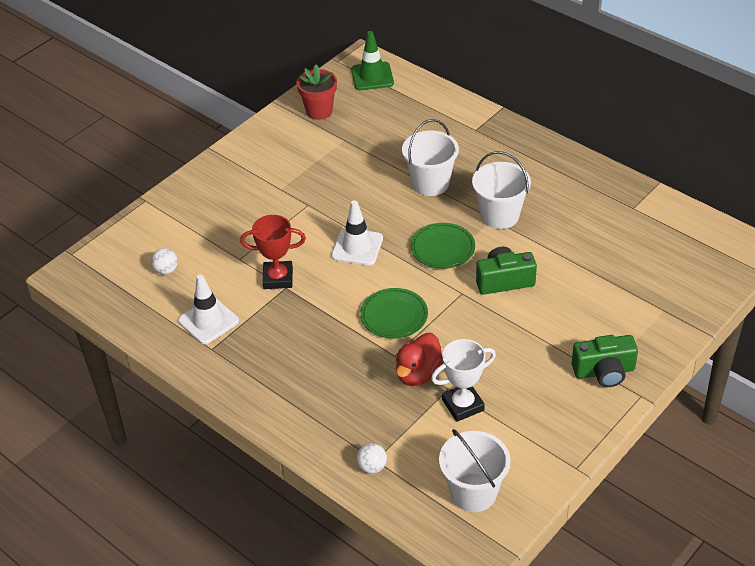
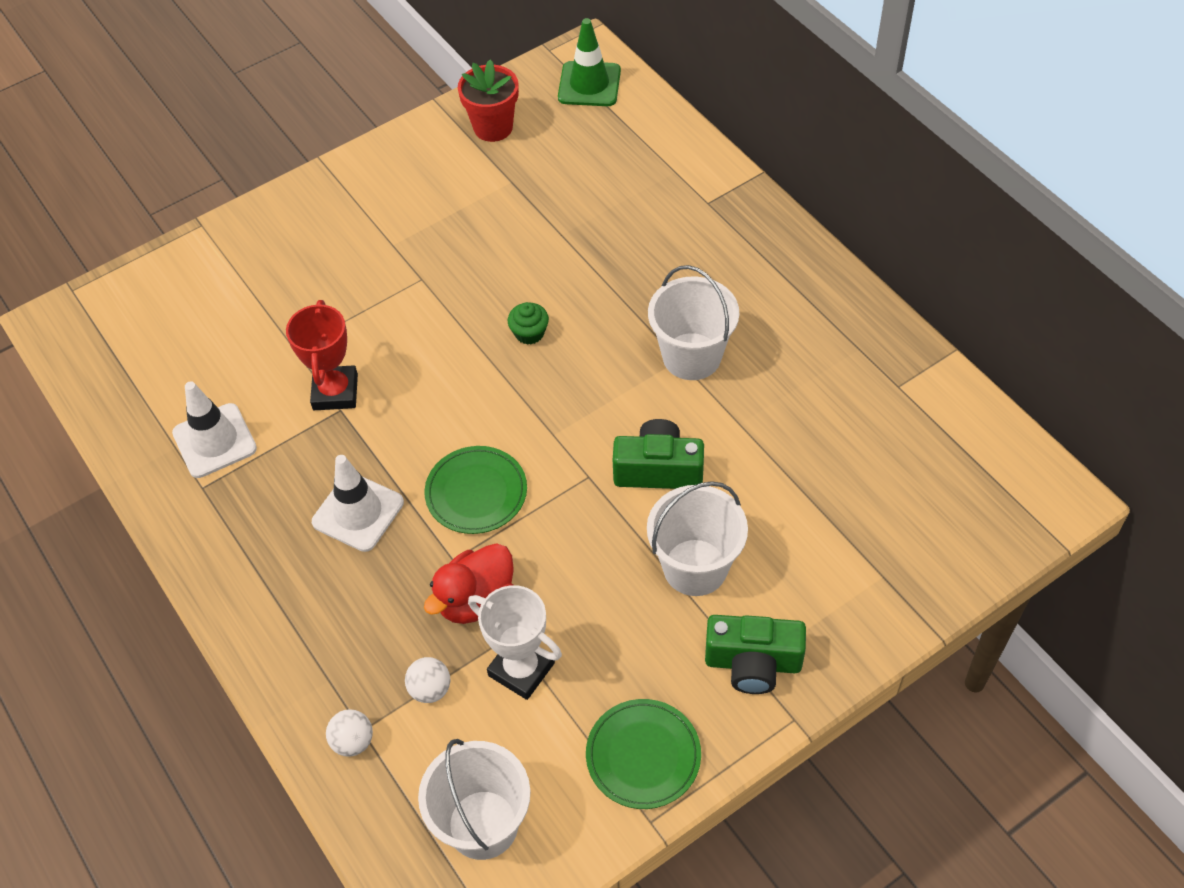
camera: 15 degrees right, 10 degrees up
(166, 270) = (188, 344): white ball -> white ball (430, 689)
(278, 278) = (335, 392): red trophy -> red trophy turned 75 degrees clockwise
(357, 247) = (465, 365): white traffic cone -> white traffic cone (358, 512)
(391, 222) = (529, 333): none -> green cupcake
(430, 183) = (609, 280): white bucket -> white bucket (695, 567)
(442, 248) = (587, 394): green plate -> green plate (643, 756)
(463, 405) = (521, 669): white trophy -> white trophy turned 45 degrees clockwise

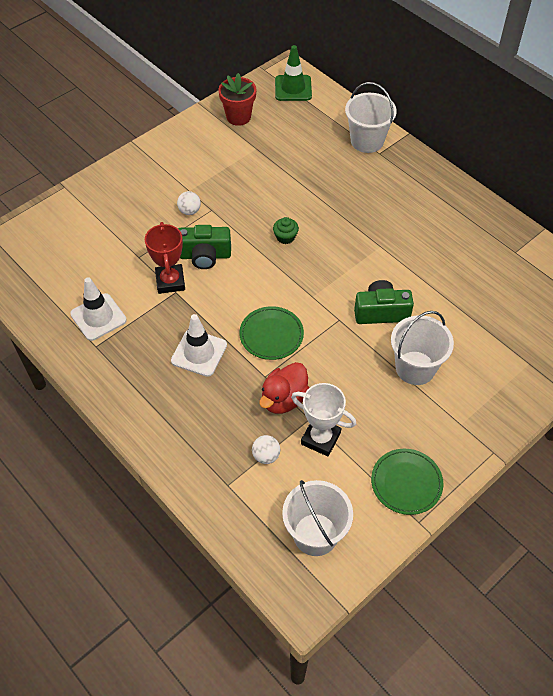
camera: 10 degrees left, 0 degrees up
(353, 741) = (223, 492): white ball -> white ball (189, 211)
(691, 356) = (388, 244): white bucket -> white bucket (367, 141)
(753, 663) = (462, 421): green camera -> green camera (205, 256)

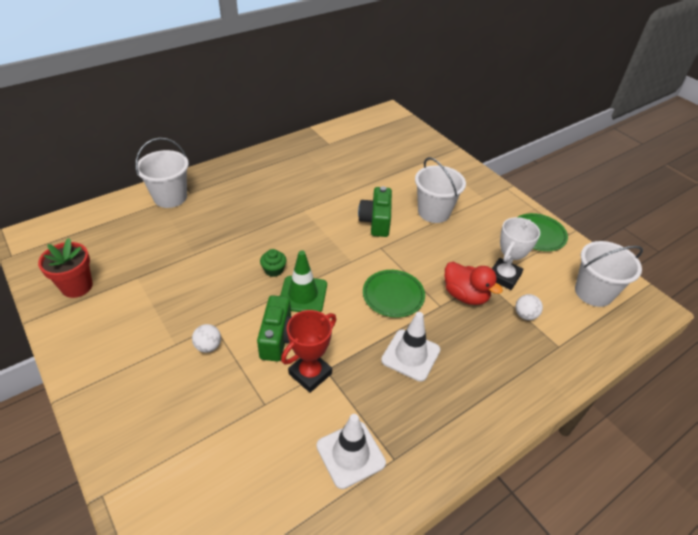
camera: 85 degrees left, 10 degrees down
(170, 281) = (310, 373): red trophy -> red trophy turned 45 degrees counterclockwise
(293, 88) = (60, 236): green traffic cone -> green traffic cone (303, 295)

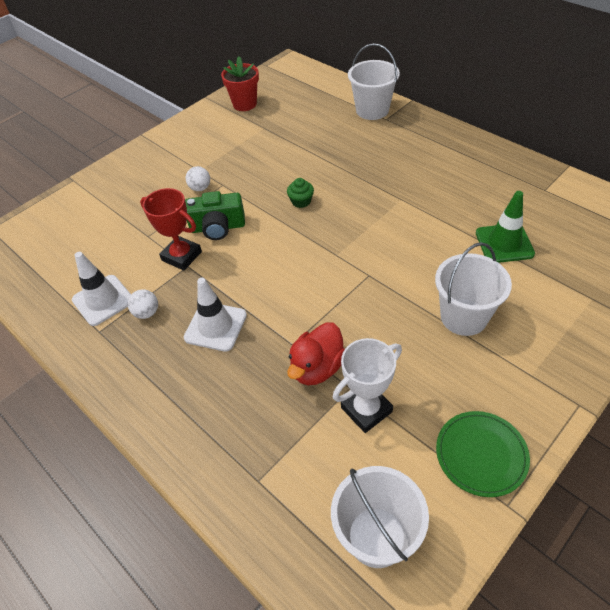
camera: 85 degrees right, 5 degrees up
(303, 295) = (274, 229): green traffic cone -> green traffic cone (504, 243)
(376, 221) = (414, 262): green camera -> none
(393, 295) = (295, 299): green plate -> none
(504, 276) = (366, 410): white trophy -> white trophy turned 60 degrees counterclockwise
(525, 315) = (302, 438): white ball -> white ball (147, 313)

